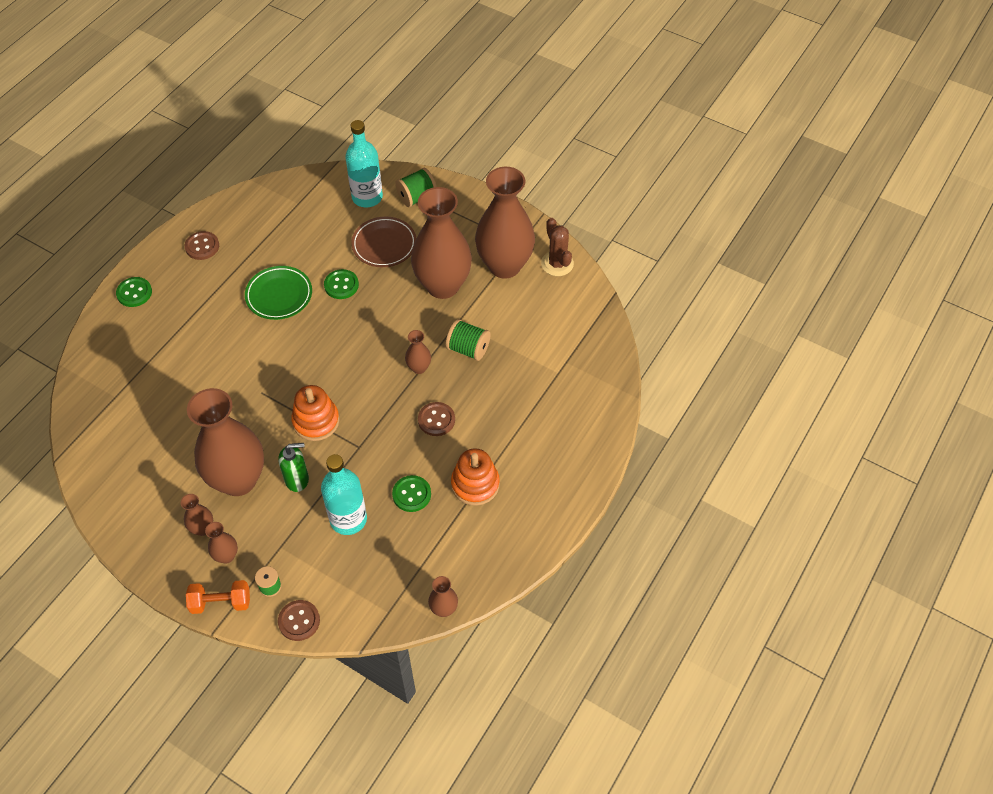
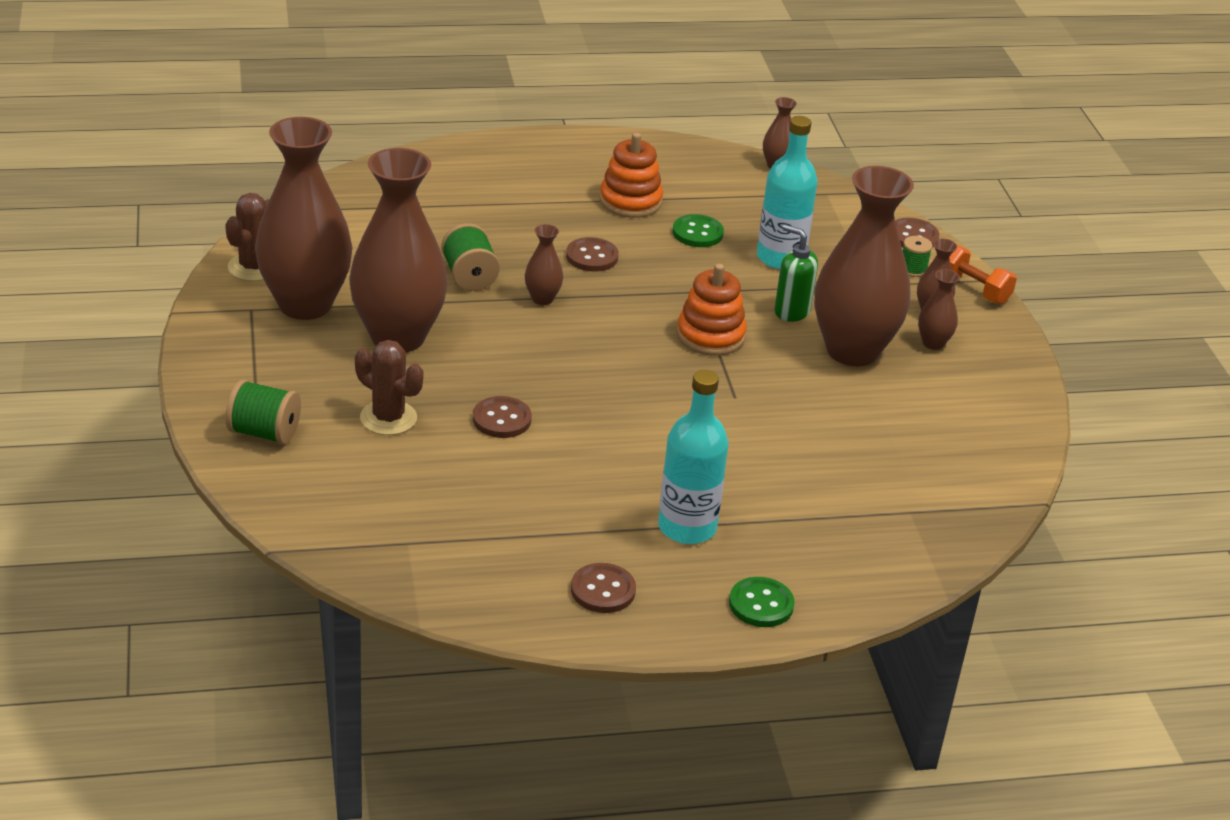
camera: 135 degrees left, 20 degrees down
(279, 295) = (586, 464): green plate -> none
(341, 285) = (502, 419): green button -> brown button
(367, 197) = (317, 480): turquoise bottle -> turquoise bottle (687, 527)
(384, 245) = (388, 418): brown plate -> brown cactus

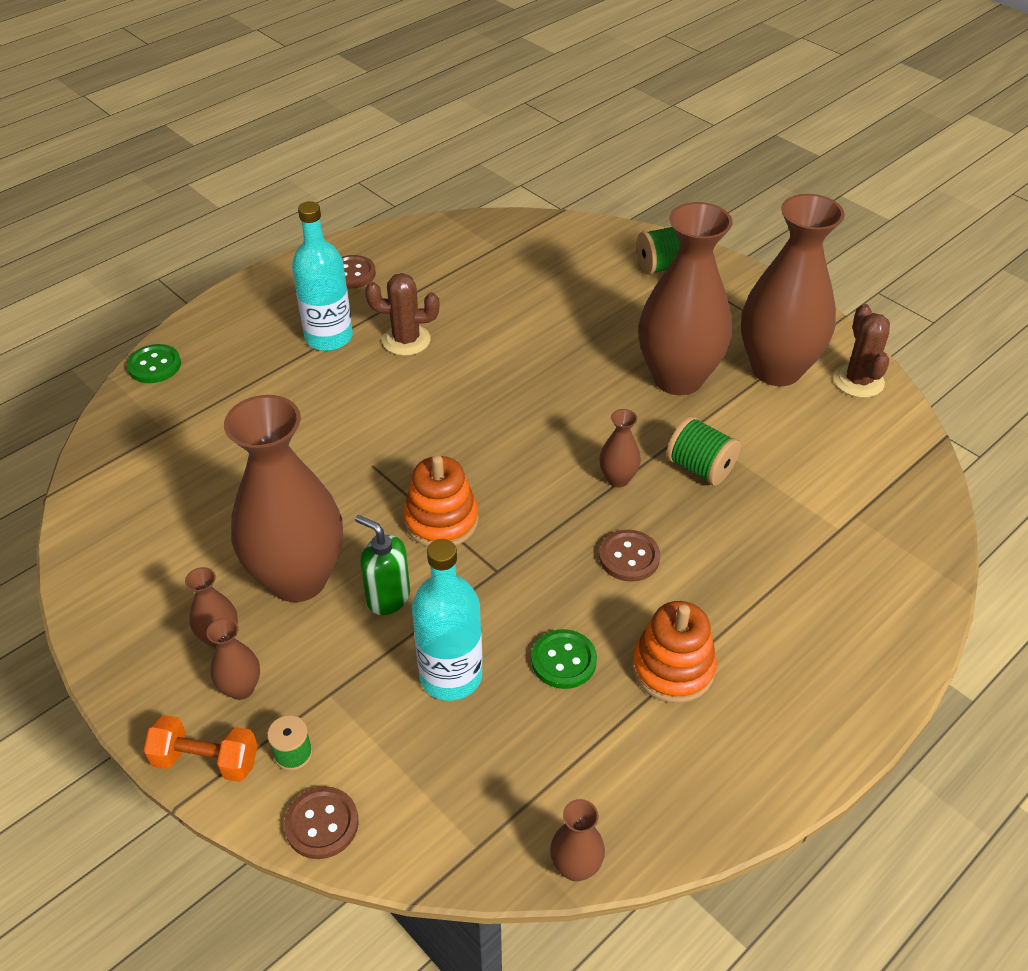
camera: 150 degrees right, 10 degrees up
(388, 418) = (603, 314): brown cactus -> brown cactus (406, 340)
(502, 419) = (529, 351): brown button -> none
(761, 604) = (242, 310): green button -> green button (154, 365)
(791, 311) = (388, 598): green soap dispenser -> green soap dispenser turned 150 degrees counterclockwise

